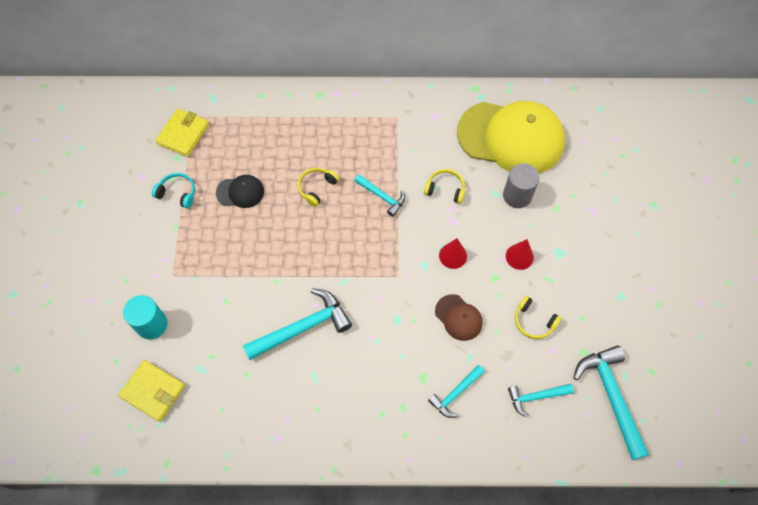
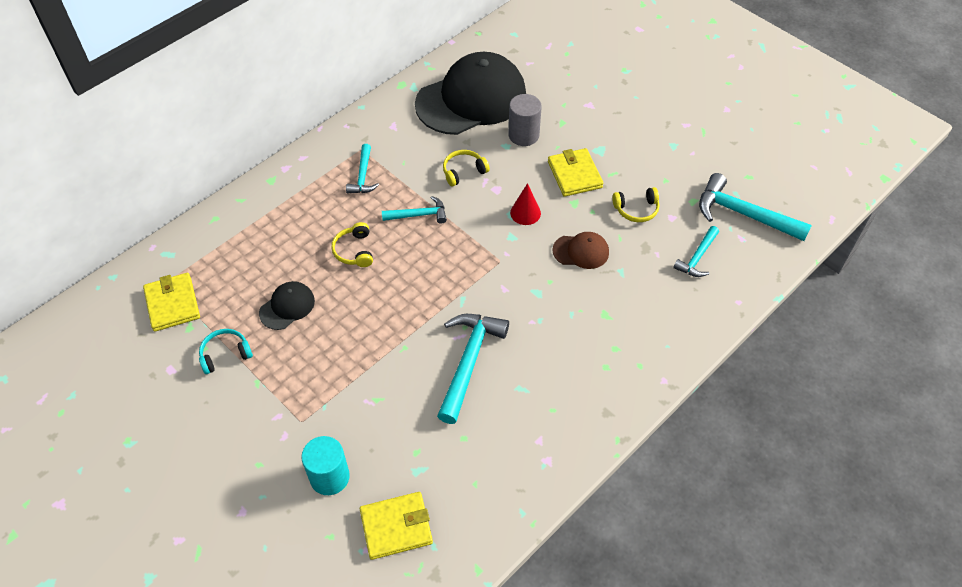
camera: 45 degrees left, 10 degrees down
(455, 394) = (641, 305): turquoise hammer -> turquoise hammer (363, 176)
(511, 137) = (471, 99): yellow cap -> black cap
(519, 256) = (574, 175): red cone -> yellow wallet

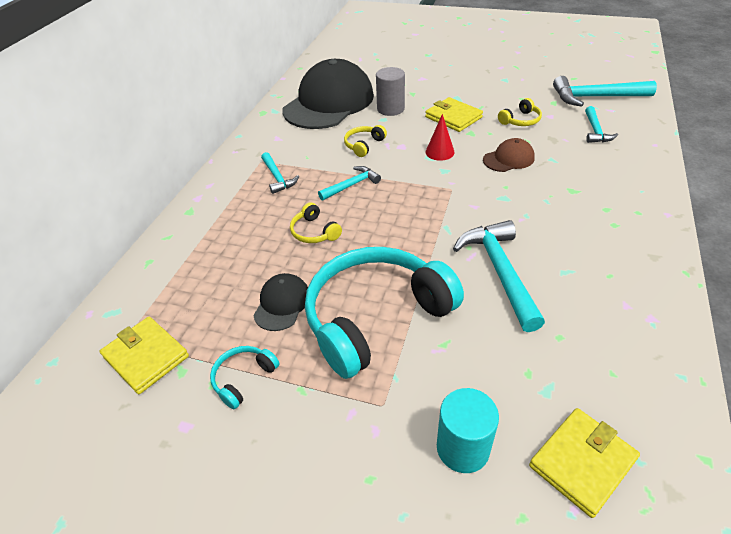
camera: 25 degrees left, 10 degrees down
(345, 352) = (375, 317): none -> turquoise headphones

